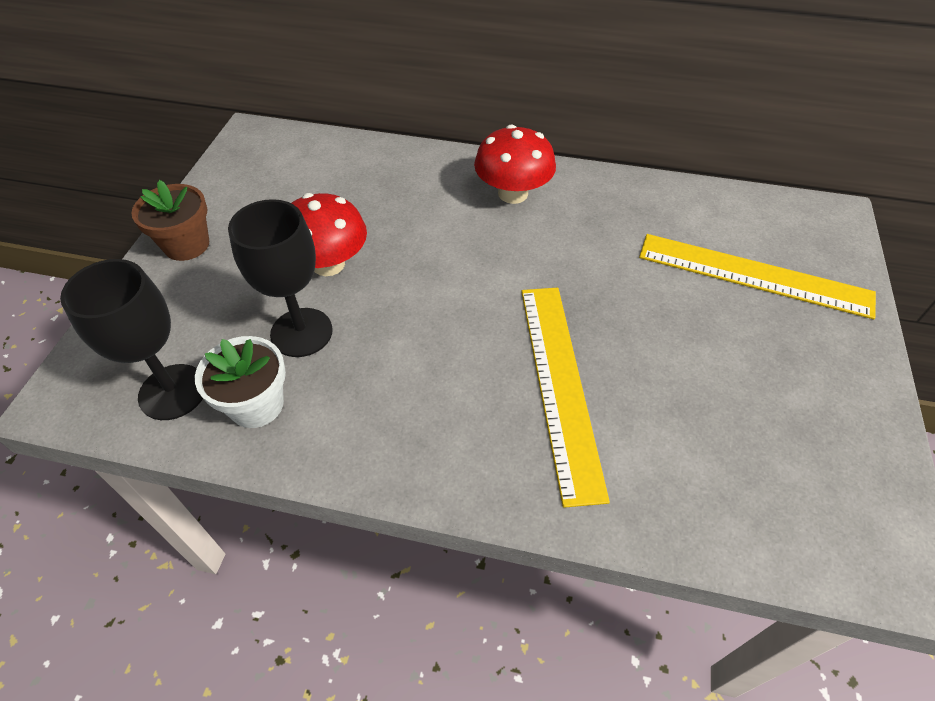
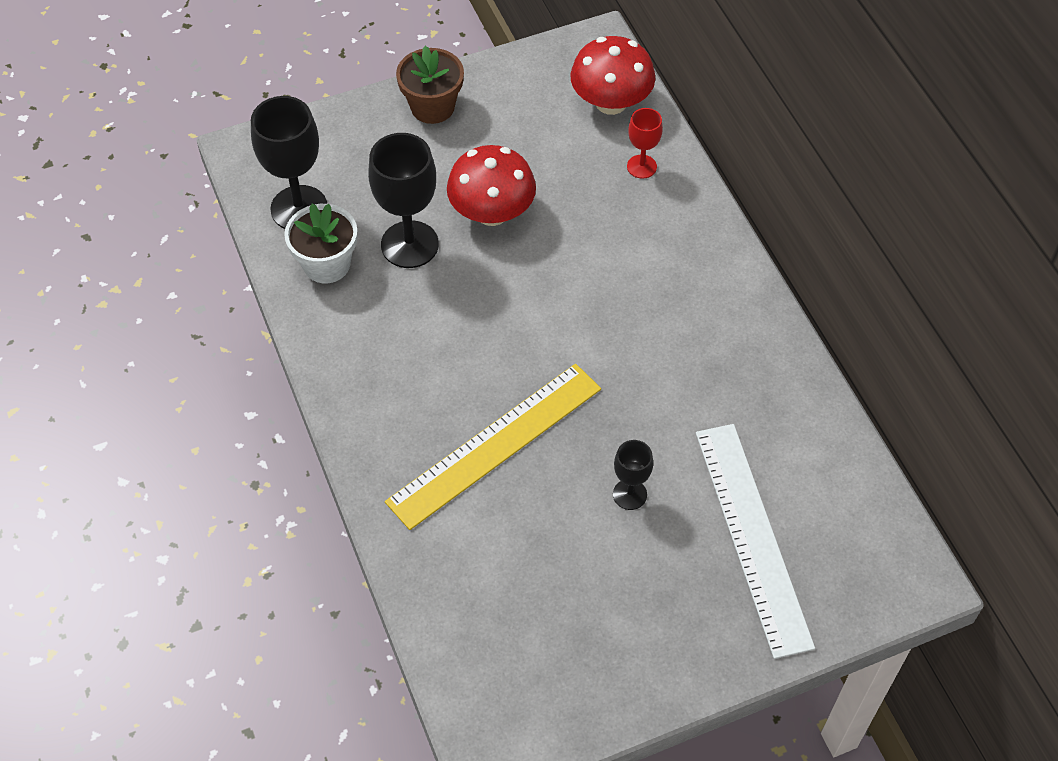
camera: 55 degrees right, 5 degrees up
(379, 166) = (641, 166): none -> red goblet
(513, 193) = (698, 289): red mushroom -> red mushroom (611, 102)
(671, 324) = (629, 494): none -> black goblet
(754, 275) = (753, 536): yellow ruler -> white ruler

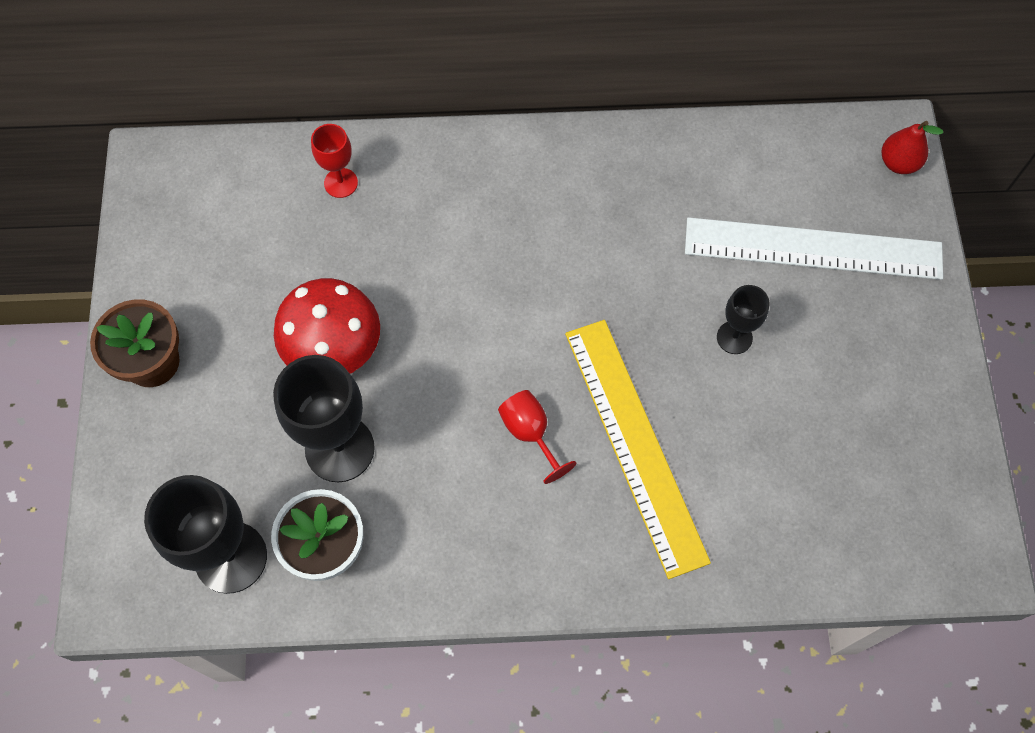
camera: 70 degrees left, 10 degrees up
(474, 367) = (530, 433): none -> red goblet
(611, 102) = (240, 180): red mushroom -> none
(888, 590) = (898, 163): none -> red pear

